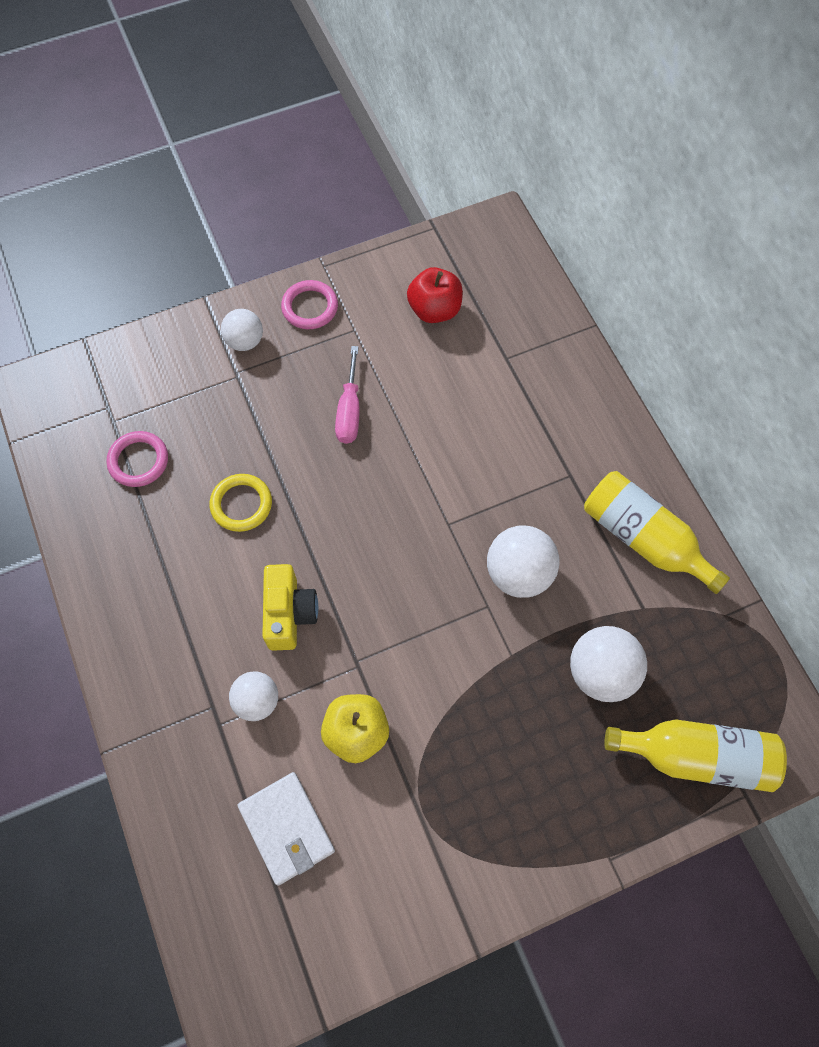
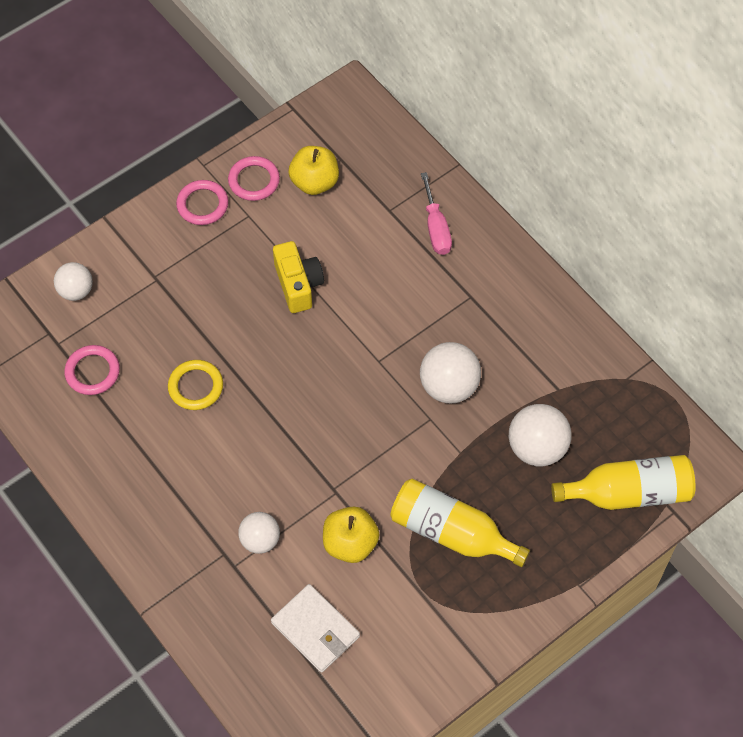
camera: 15 degrees left, 5 degrees down
(245, 341) = (153, 247): white ball -> white ball (76, 291)
(289, 613) = (265, 465): yellow camera -> yellow camera (298, 285)
(349, 411) = (265, 286): pink screwdriver -> pink screwdriver (436, 228)
(371, 294) = (254, 181): none -> pink ring
(434, 310) = (314, 182): red apple -> yellow apple
(643, 539) = (545, 334): yellow bottle -> yellow bottle (451, 532)

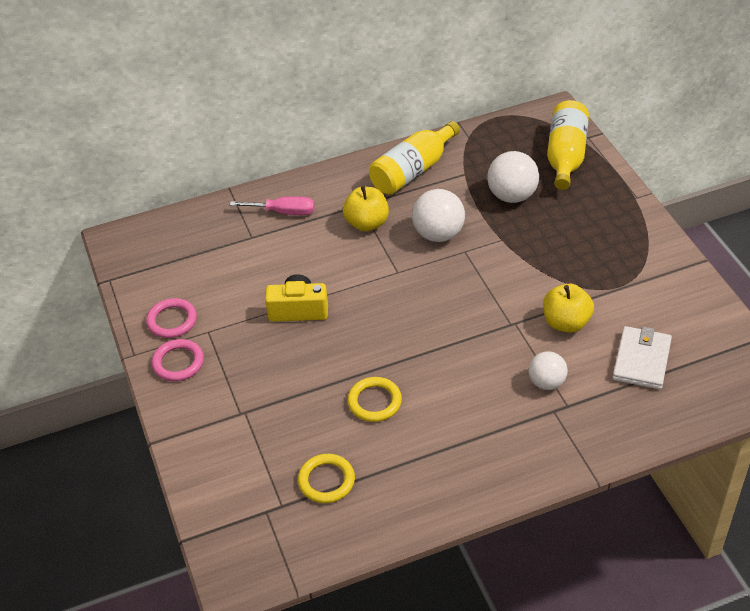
camera: 70 degrees left, 15 degrees down
(76, 291) = (227, 480): white ball -> none
(92, 372) = (326, 481): pink ring -> yellow ring
(314, 182) = (197, 279): yellow apple -> yellow apple (367, 223)
(315, 630) = (641, 360): white wallet -> white wallet turned 45 degrees counterclockwise
(451, 532) = (572, 259): yellow bottle -> yellow bottle (413, 171)

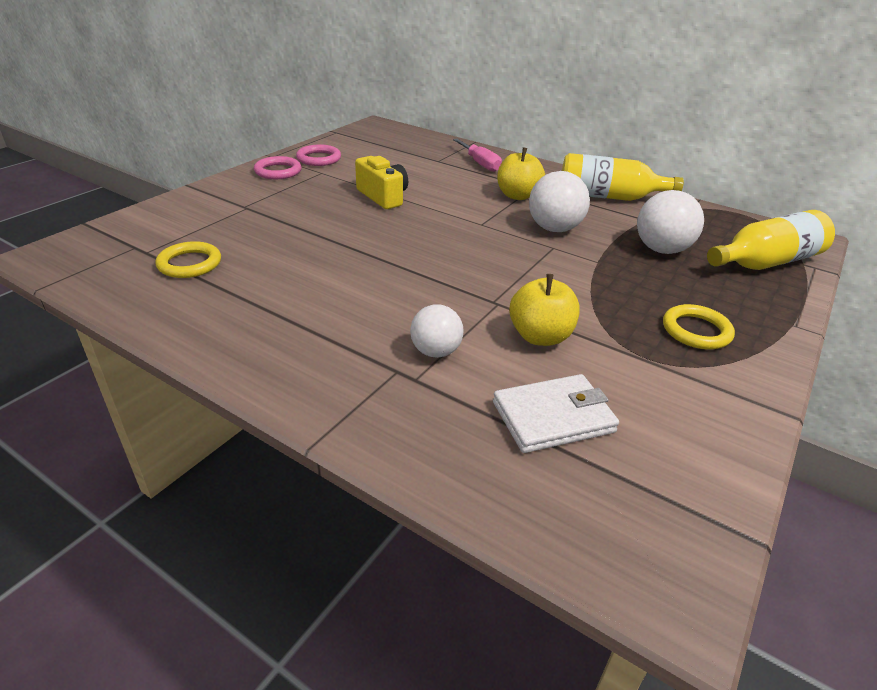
camera: 50 degrees right, 10 degrees down
(374, 402) = (309, 258): yellow ring -> yellow ring (696, 331)

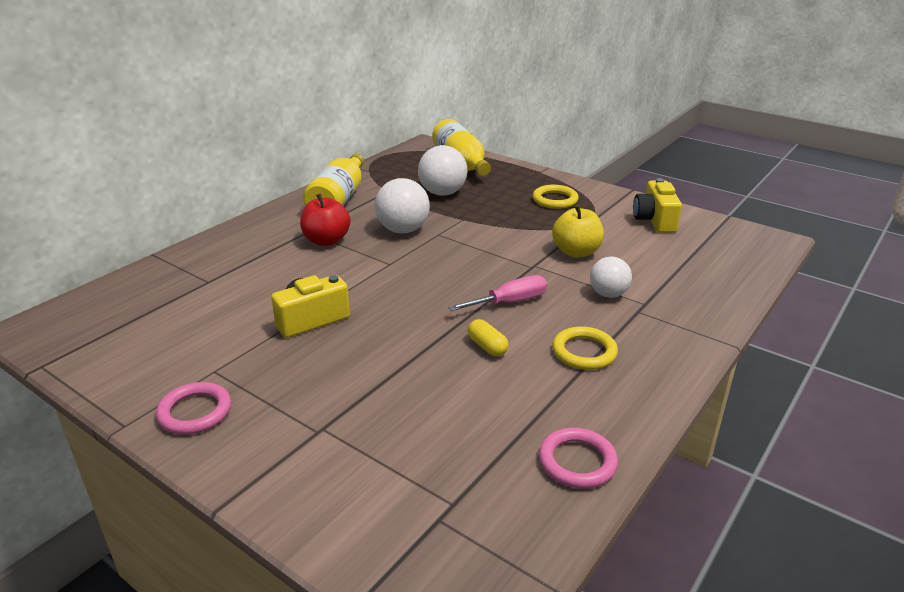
camera: 85 degrees left, 5 degrees down
(190, 264) = (482, 454): yellow ring -> yellow ring (584, 352)
(319, 159) = (158, 376): pink ring -> pink ring (577, 462)
(334, 269) = (487, 347): none -> yellow capsule
(480, 164) = (230, 255): pink screwdriver -> pink screwdriver (509, 302)
(517, 196) = (326, 240): yellow apple -> red apple
(553, 417) = (663, 256): white wallet -> none
(679, 427) = (655, 220): none -> yellow camera

